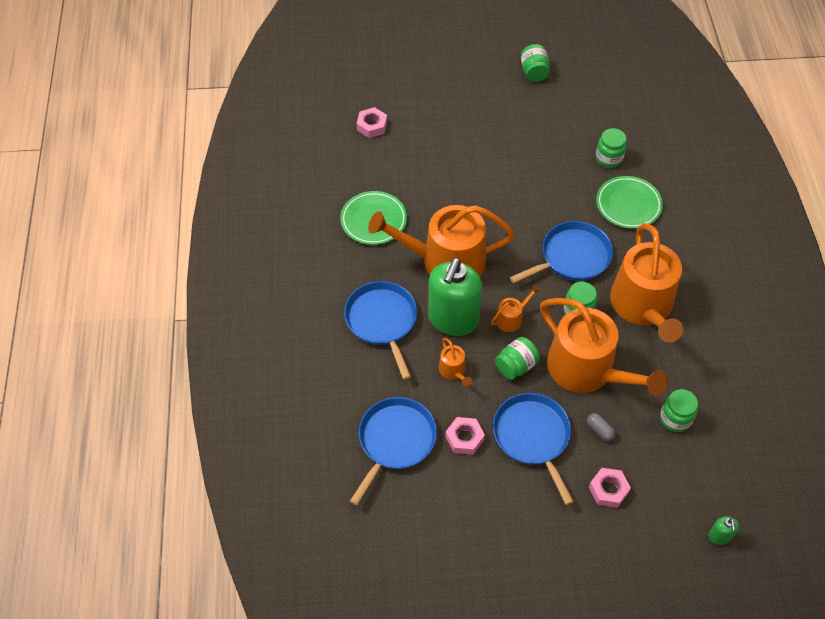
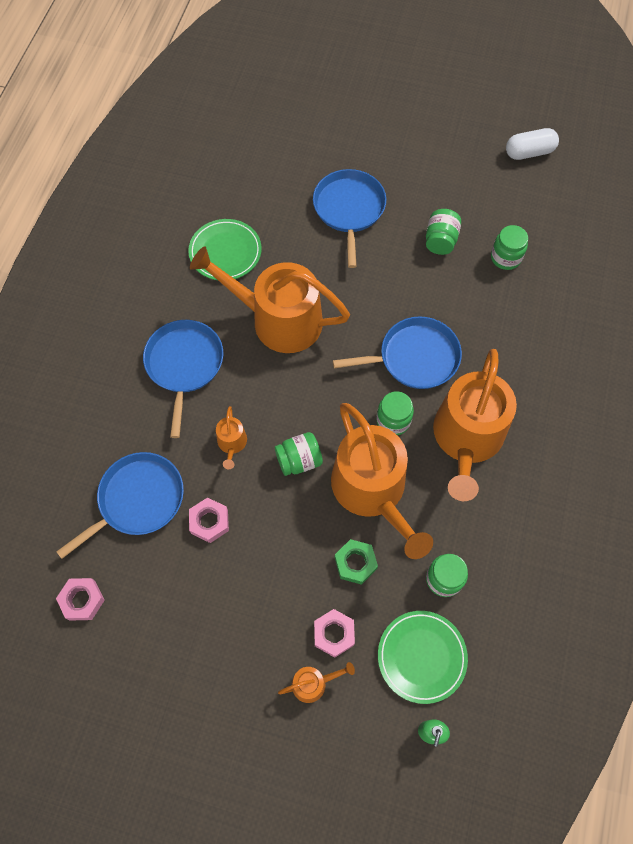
camera: 20 degrees right, 10 degrees up
(372, 126) = (270, 149): pink nut -> pink nut (82, 600)
(453, 319) = (257, 387): green soap dispenser -> none
(511, 318) = (318, 405): orange watering can -> orange watering can (313, 683)
(533, 437) = (280, 545): blue pan -> blue pan (349, 210)
(534, 72) = (468, 137): green jar -> green jar (440, 241)
(589, 71) = (529, 152): none -> white capsule
(600, 430) = (355, 563): grey capsule -> green nut
(628, 204) = (503, 317): green plate -> green plate (421, 657)

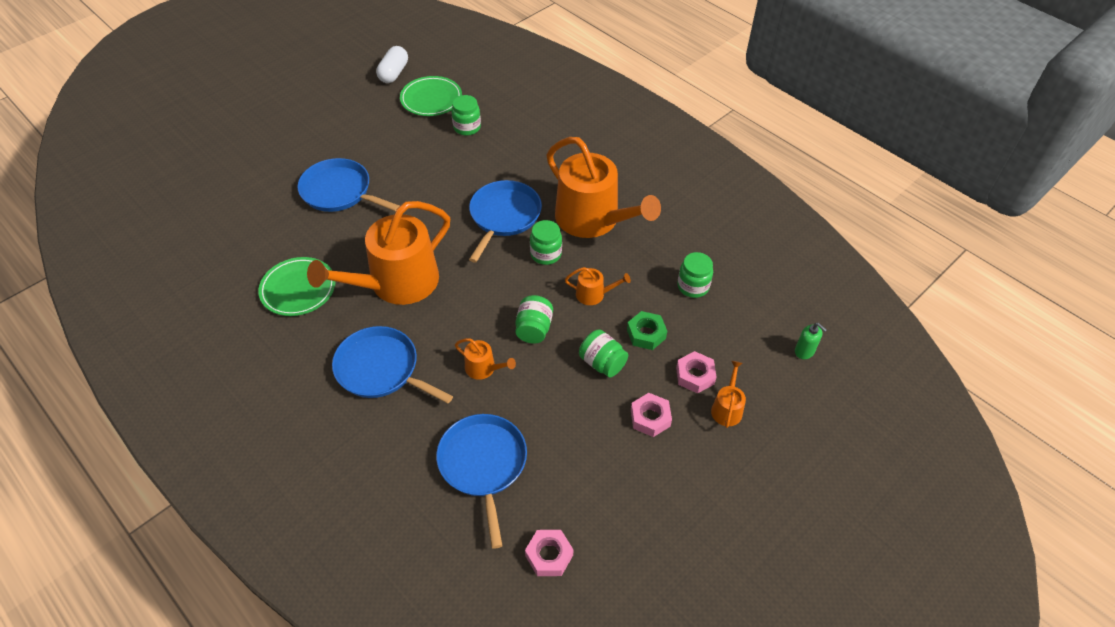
camera: 60 degrees left, 15 degrees down
(209, 522) = (543, 418): pink nut -> pink nut (650, 418)
(372, 490) = (594, 294): orange watering can -> orange watering can, size x0.41
(421, 657) = (744, 329): green plate -> green plate (431, 99)
(440, 241) = (419, 154): green jar -> green jar (602, 363)

